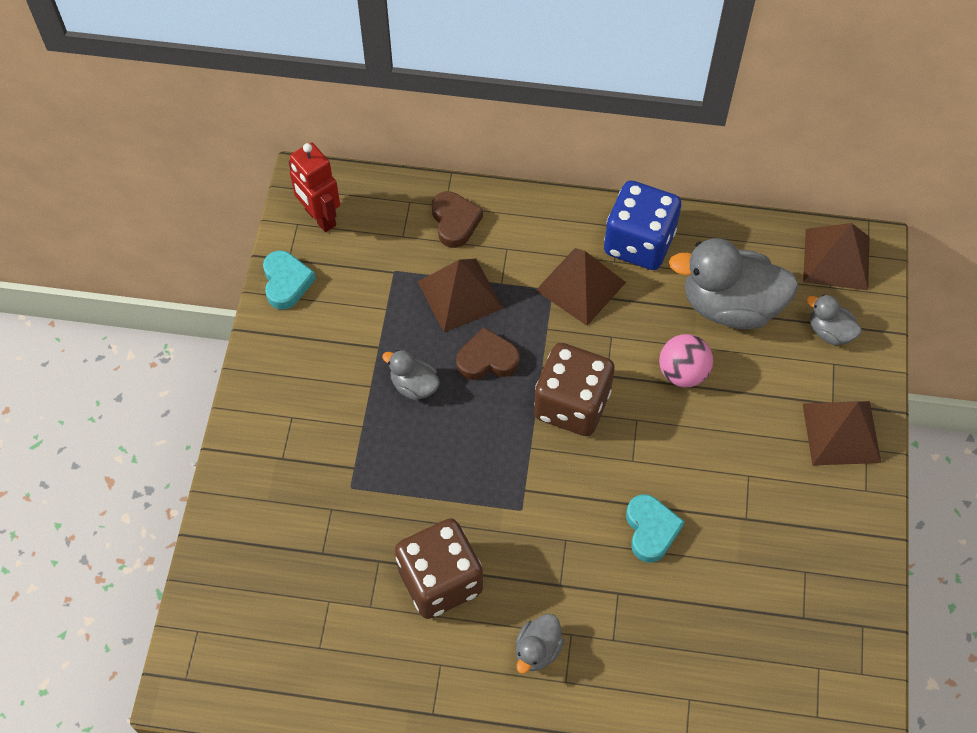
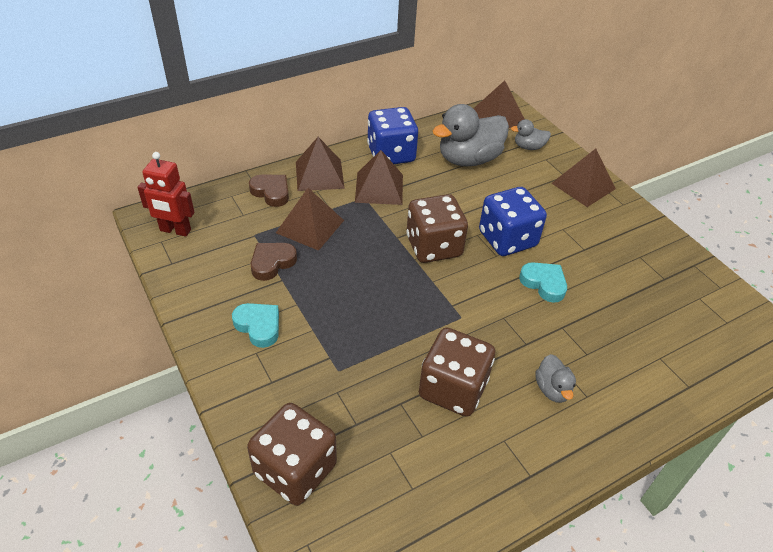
camera: 40 degrees left, 15 degrees down
(237, 559) = (295, 470): none -> brown dice
(286, 282) = (181, 276): turquoise heart -> turquoise heart (258, 326)
(414, 386) = (326, 288): grey duck -> none
(487, 359) = (360, 250): brown heart -> brown heart (272, 263)
(528, 226) = (319, 175): none -> brown pyramid
(666, 448) = (507, 239): none -> blue dice
(682, 373) = (477, 200): pink ball -> none

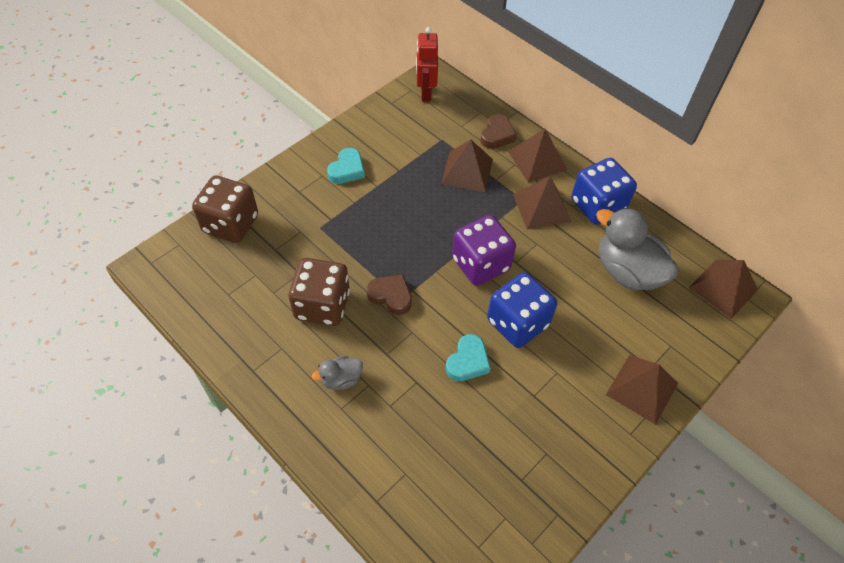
camera: 75 degrees right, 10 degrees up
(272, 263) = (414, 159): brown heart -> brown heart (391, 296)
(433, 246) = (480, 264): brown dice -> purple dice
(528, 147) = (683, 326): grey duck -> none

